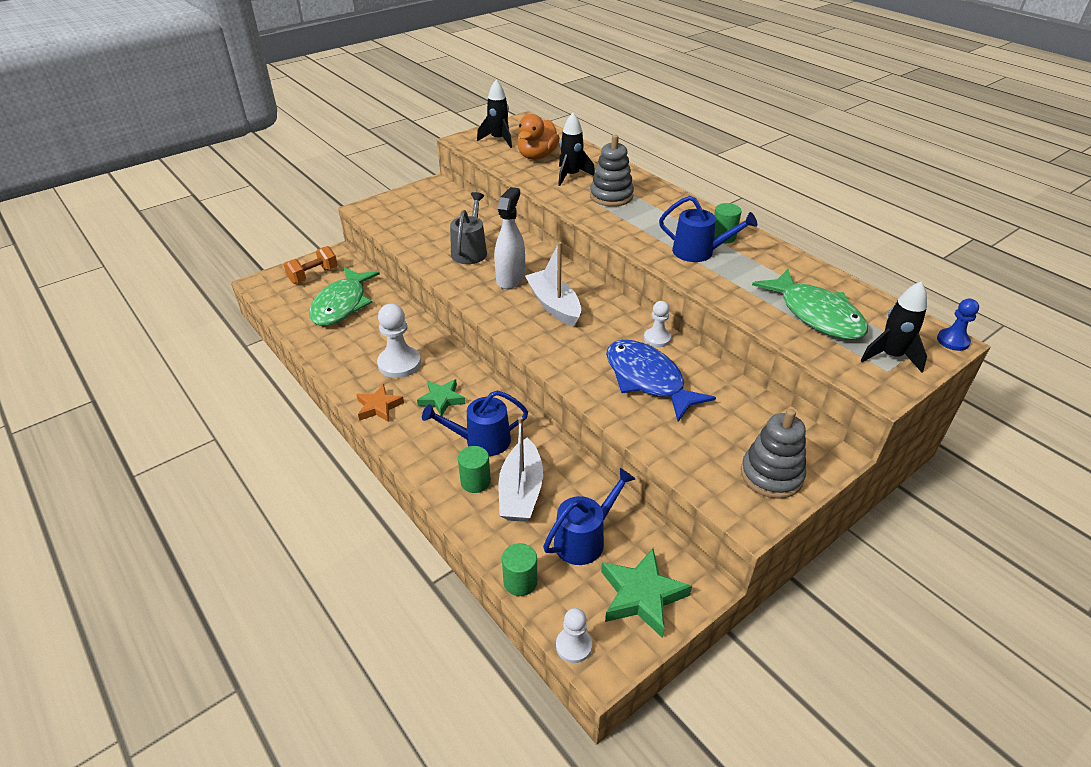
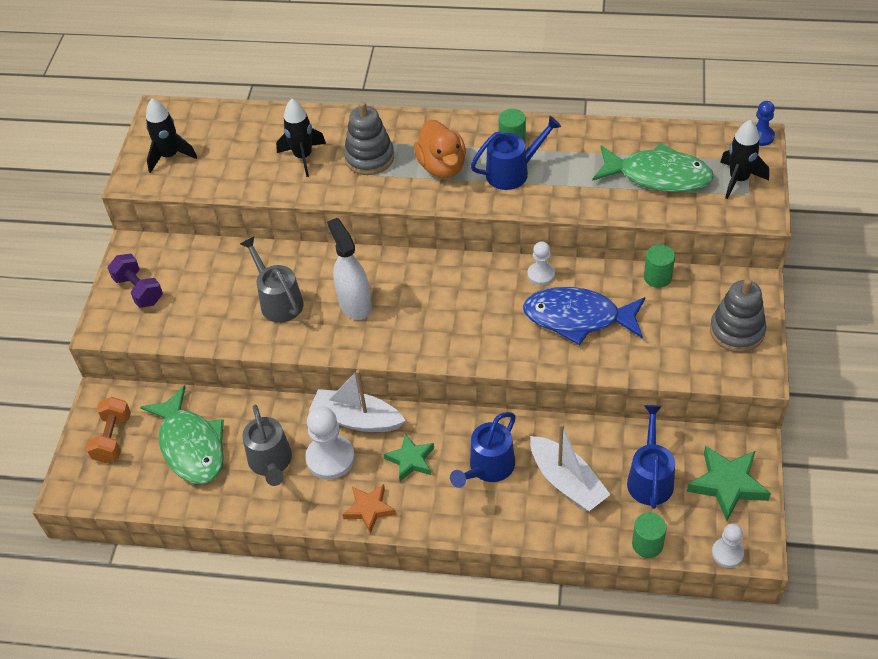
camera: 40 degrees left, 10 degrees up
(367, 342) = (271, 462): none -> grey watering can
(408, 203) = (139, 290): none -> purple dumbbell
(475, 482) = (526, 503): green cylinder -> green cylinder (657, 277)
(537, 156) = (238, 153): orange duck -> orange duck (442, 166)
(554, 305) = (426, 303): white boat -> white boat (357, 419)

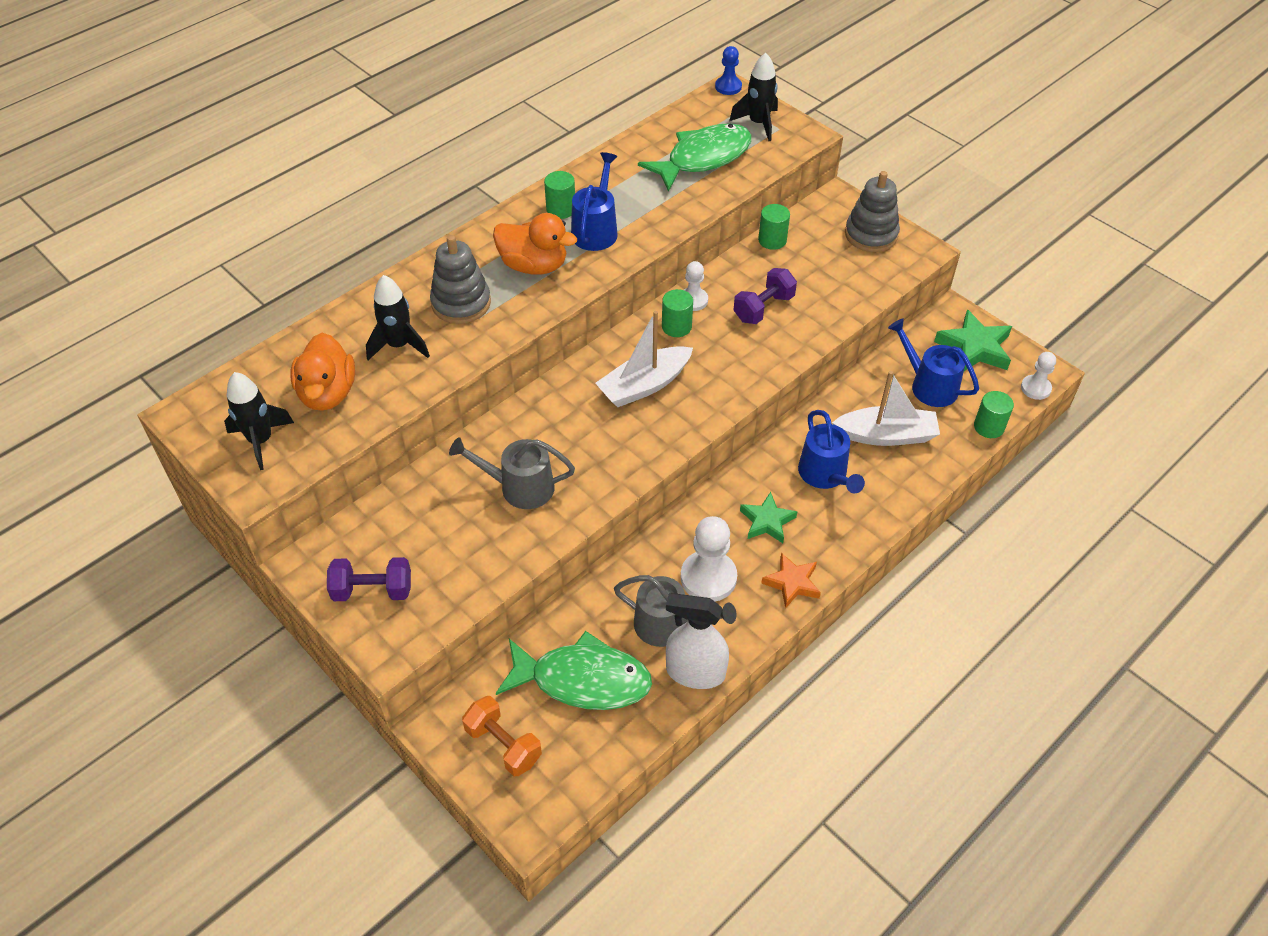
camera: 55 degrees left, 0 degrees up
(233, 156) = (328, 393): none -> orange duck
(354, 304) = (587, 435): white spray bottle -> white spray bottle (695, 672)
(357, 419) = (684, 532): white boat -> white boat (644, 385)
(504, 283) = (676, 327): none -> green cylinder
(578, 318) = (763, 308): blue fish -> purple dumbbell

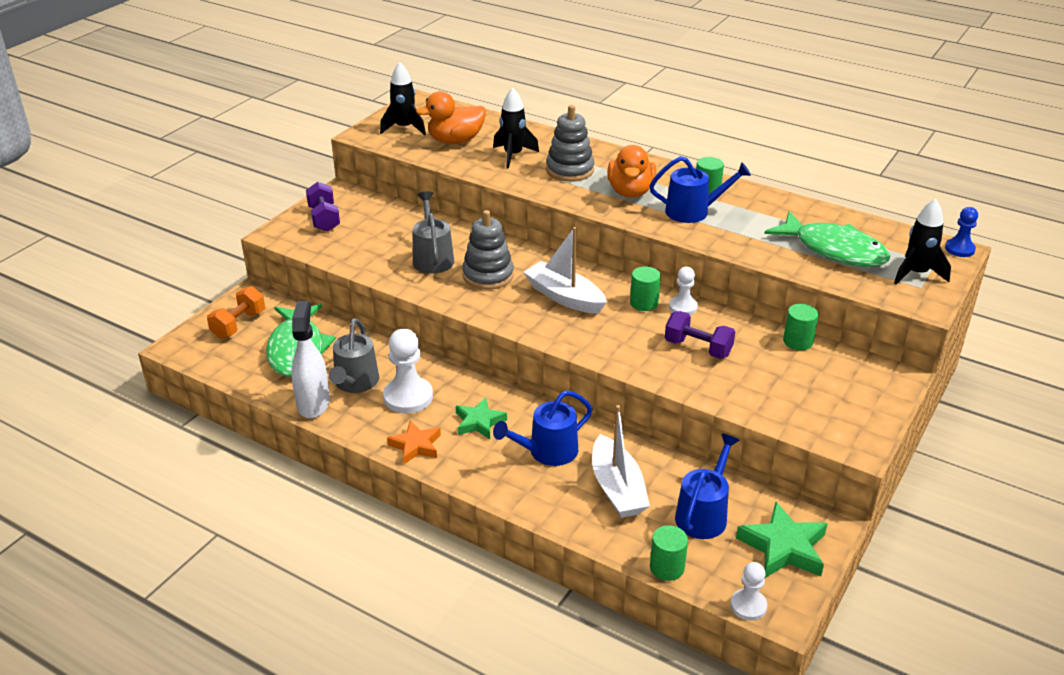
camera: 75 degrees right, 15 degrees down
(871, 234) = (856, 406): grey stacking toy -> grey stacking toy (488, 275)

